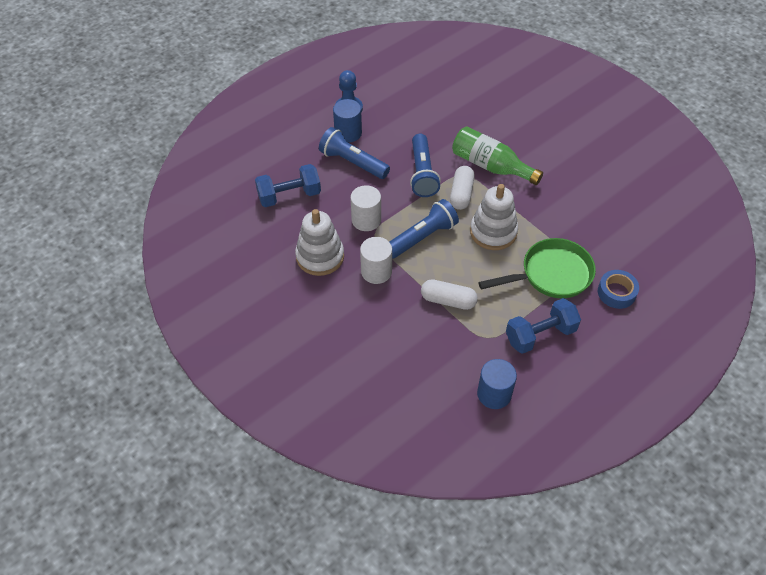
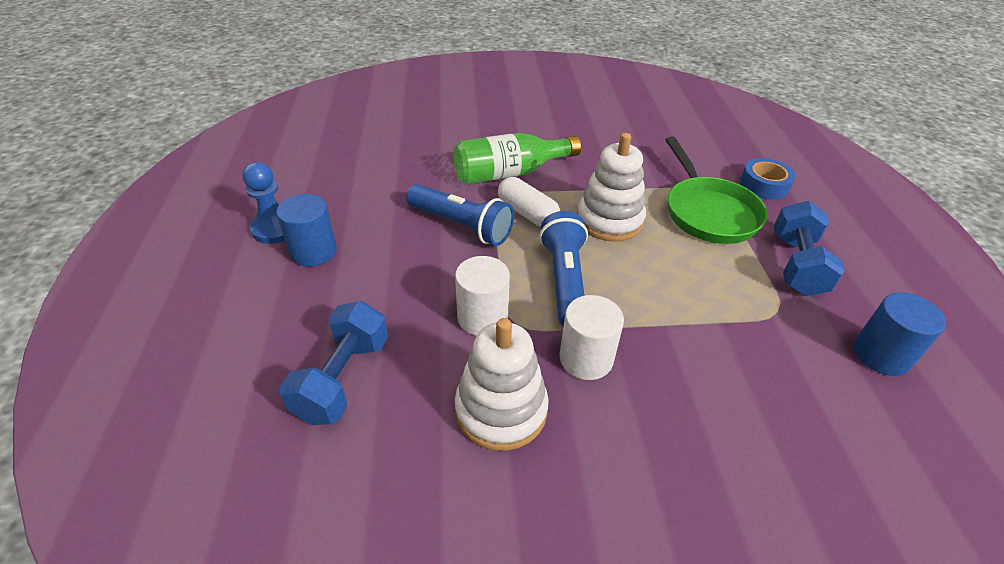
camera: 55 degrees left, 10 degrees down
(352, 162) = (368, 275): blue flashlight -> none
(448, 300) = (692, 313): white capsule -> none
(551, 274) = (708, 212): green pan -> green pan turned 150 degrees clockwise

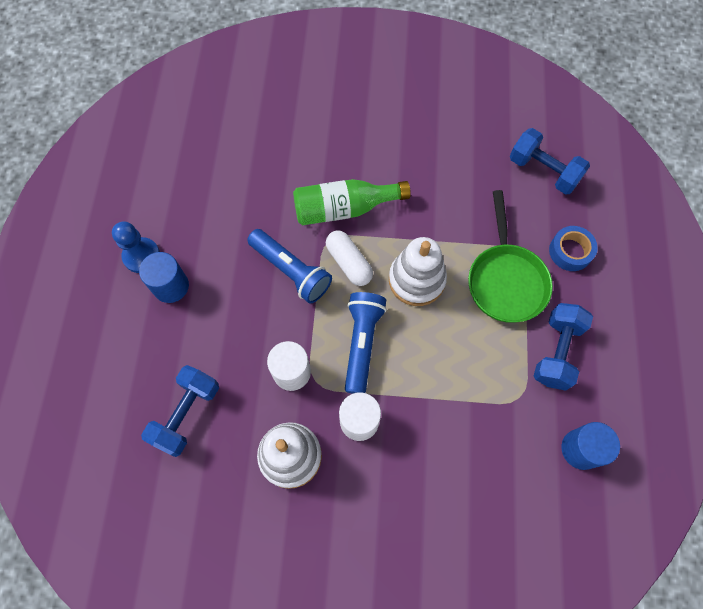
camera: 10 degrees right, 25 degrees up
(705, 133) = (543, 171): none -> blue dumbbell

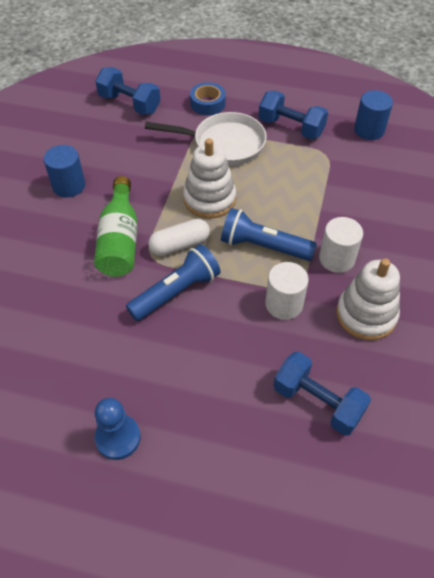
camera: 80 degrees left, 15 degrees down
(171, 286) = (165, 407): blue cylinder -> blue cylinder (69, 186)
(505, 280) = (224, 144): green pan -> white pan
(543, 171) = (129, 104): blue dumbbell -> blue dumbbell turned 75 degrees clockwise

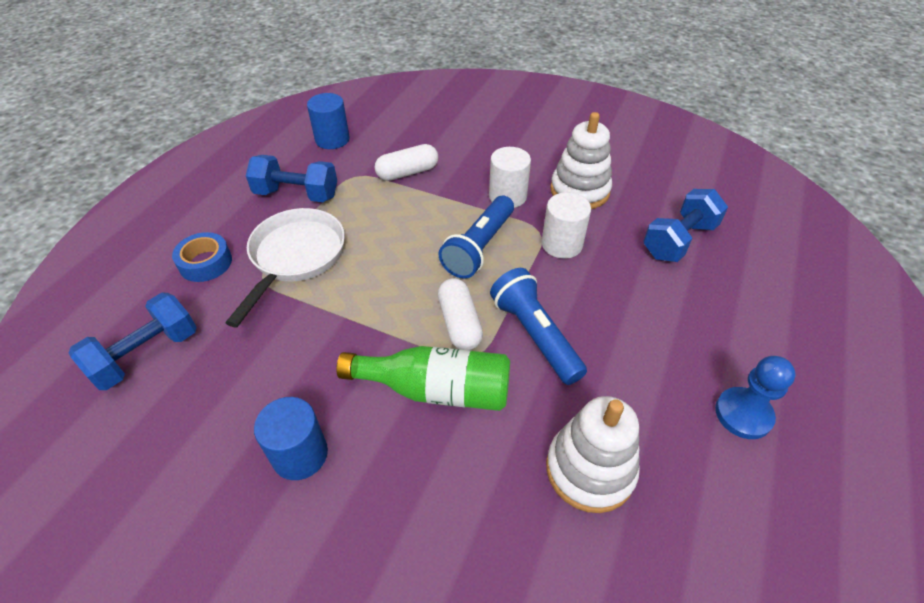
camera: 80 degrees left, 5 degrees down
(209, 199) = (390, 284): white stacking toy -> white stacking toy (590, 469)
(291, 127) = (297, 194): blue dumbbell -> blue dumbbell turned 60 degrees clockwise
(343, 185) = (407, 172): none -> white capsule

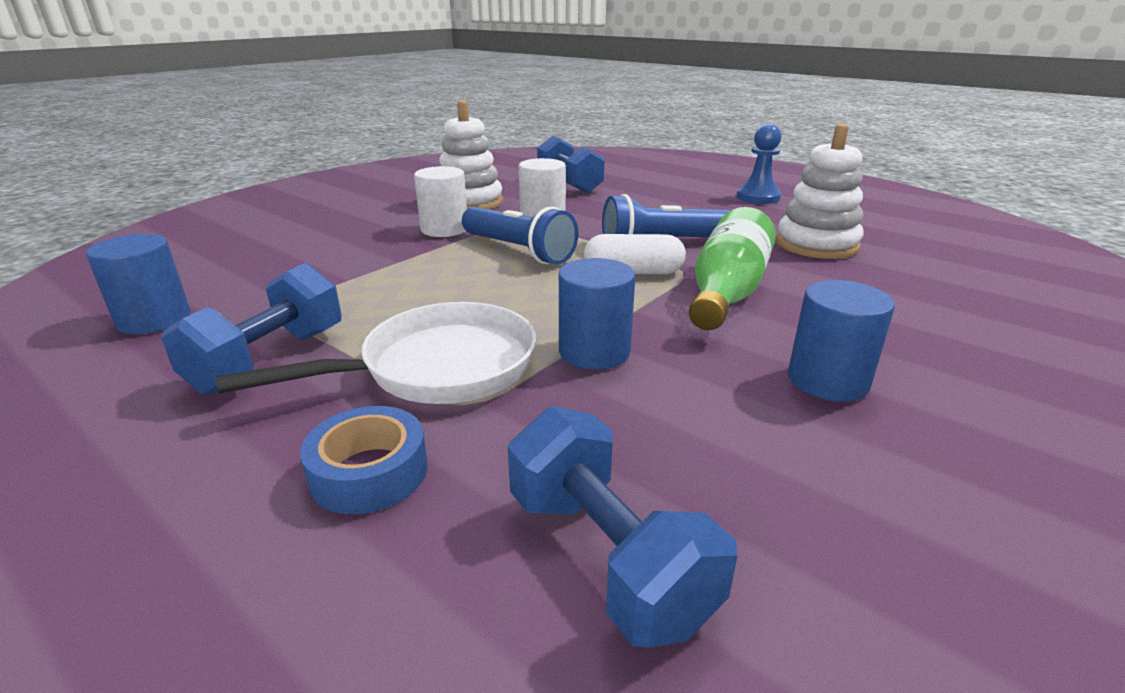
camera: 75 degrees left, 20 degrees down
(295, 257) = (438, 368): white pan -> white pan turned 120 degrees clockwise
(323, 321) = (594, 351): none -> blue cylinder
(407, 172) = (329, 273): white capsule -> none

